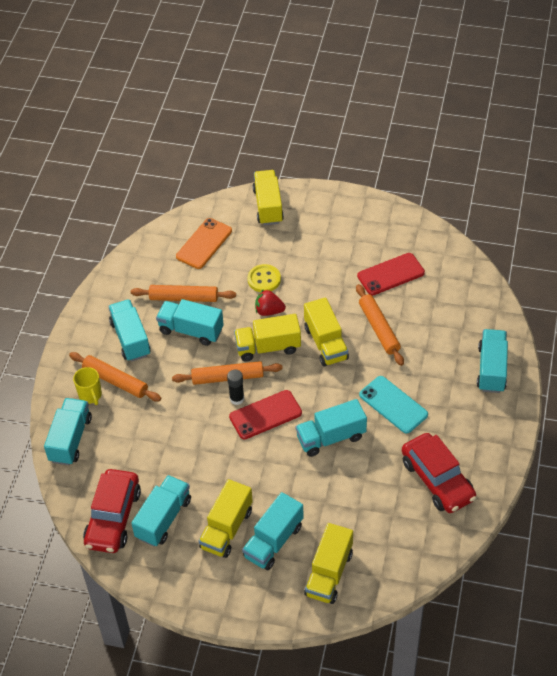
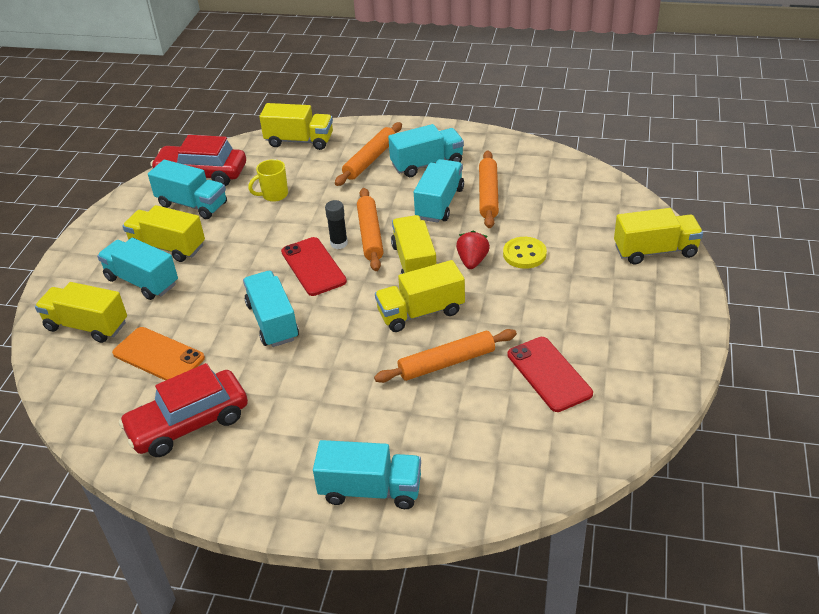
camera: 90 degrees right, 10 degrees down
(70, 439) = (299, 141): turquoise truck -> yellow truck
(90, 395) = (352, 147): yellow mug -> yellow mug (274, 195)
(204, 244) = (577, 203): orange phone -> orange phone (158, 356)
(393, 405) = (316, 378): turquoise phone -> none

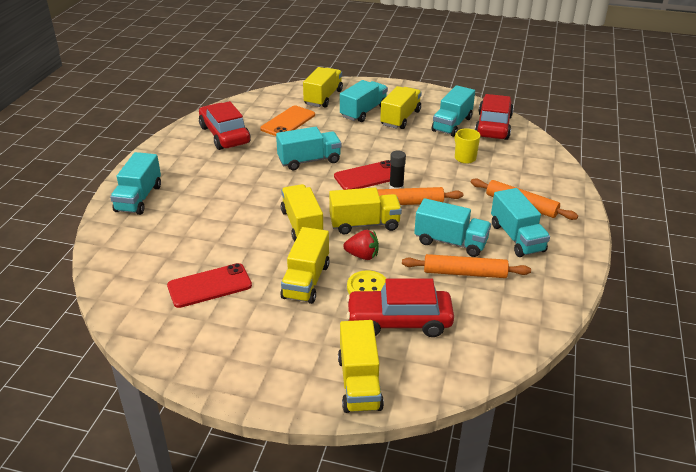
camera: 90 degrees right, 5 degrees down
(299, 141) = (549, 168): yellow truck -> yellow truck (306, 281)
(446, 363) = (241, 234): orange rolling pin -> none
(568, 232) = (399, 321): none -> red car

